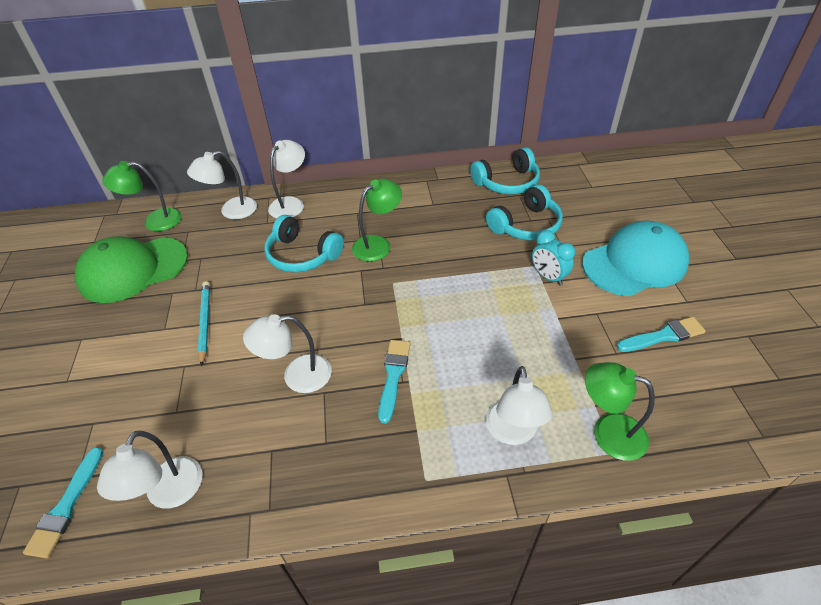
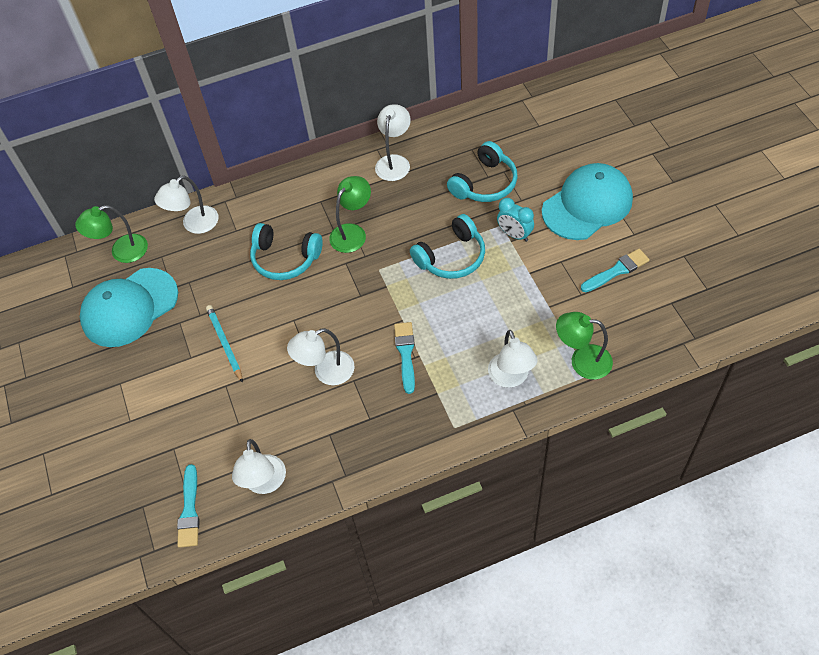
camera: 10 degrees left, 10 degrees up
(133, 269) = (129, 307): green cap -> turquoise cap
(291, 203) = (251, 204): white lamp -> white lamp (394, 162)
(507, 183) = (457, 137): turquoise headphones -> turquoise headphones (451, 257)

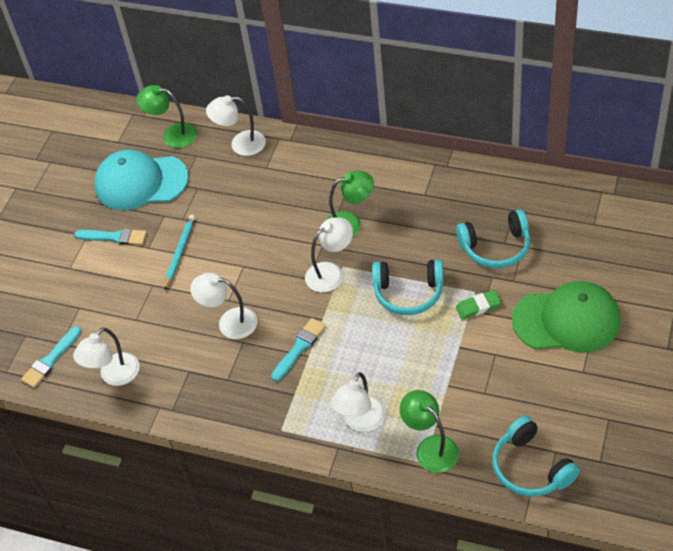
camera: 40 degrees right, 5 degrees down
(285, 259) = (281, 213): turquoise headphones -> turquoise headphones (530, 467)
(394, 162) = (438, 183): white lamp -> white lamp (331, 273)
(514, 234) = (478, 307): turquoise clock -> green eraser
(587, 205) = (566, 320): turquoise cap -> green cap
(617, 270) = (535, 393): turquoise brush -> turquoise brush (114, 237)

